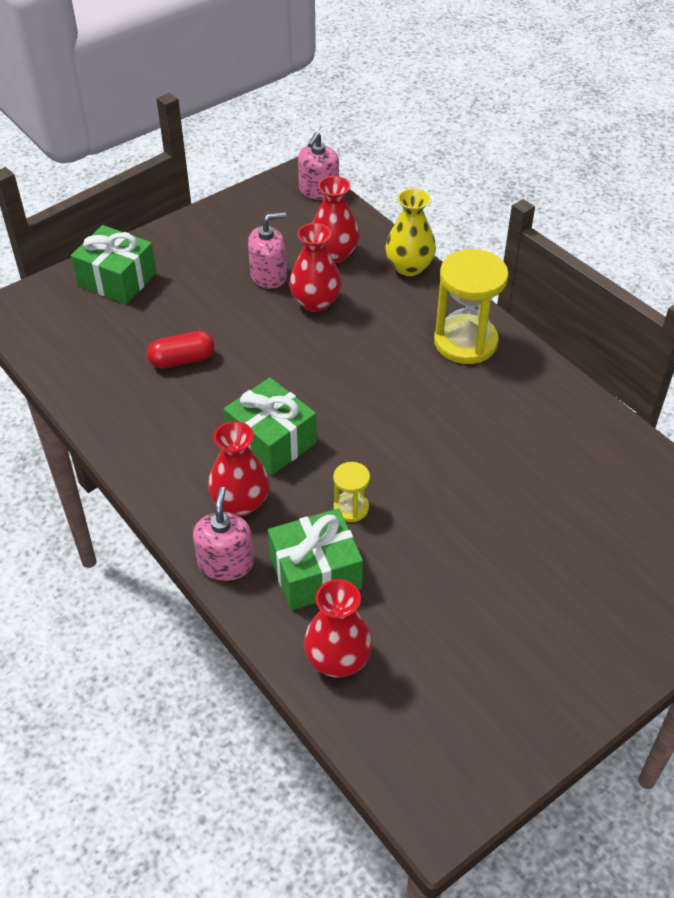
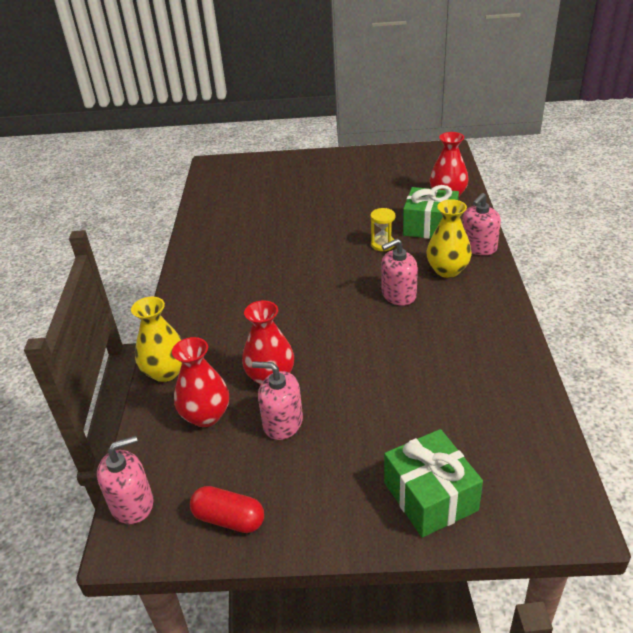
camera: 140 degrees left, 10 degrees down
(182, 360) = (421, 378): red capsule -> red capsule (229, 519)
(240, 502) = (447, 270): red vase -> yellow vase
(271, 440) = (398, 294): green gift -> pink soap dispenser
(465, 342) = (206, 299): yellow hourglass -> none

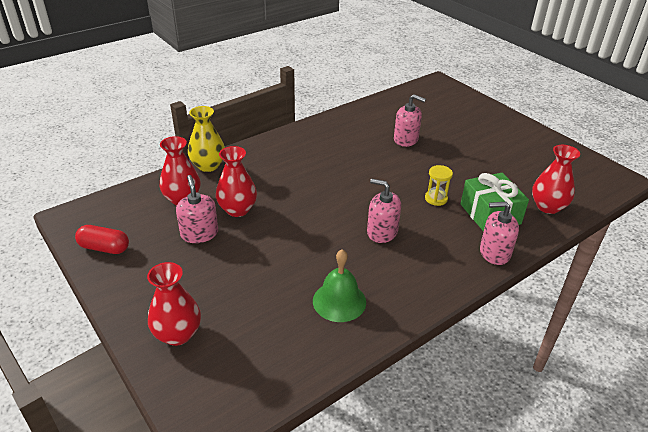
camera: 50 degrees right, 0 degrees up
(132, 503) = (95, 205): pink soap dispenser -> pink soap dispenser (406, 139)
(229, 519) = (104, 248): red capsule -> red capsule turned 60 degrees counterclockwise
(430, 496) = (178, 334): green gift -> red vase
(447, 270) = (441, 246): yellow vase -> none
(468, 360) = (339, 301): none -> green bell

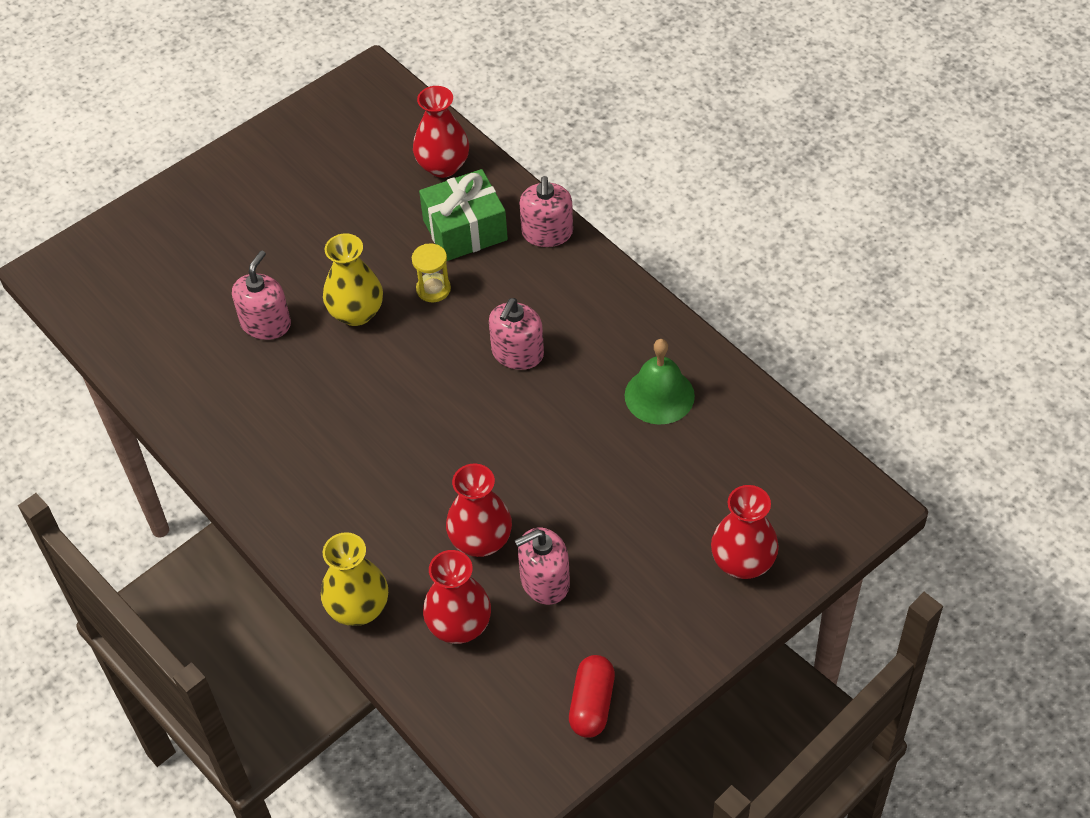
camera: 90 degrees left, 15 degrees up
(415, 169) = (356, 313): none -> yellow vase

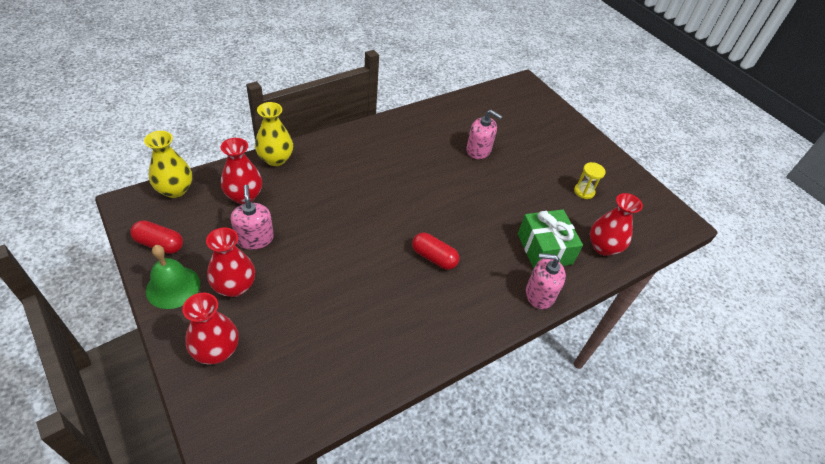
camera: 90 degrees right, 5 degrees down
(356, 313) = (480, 187): yellow vase -> yellow vase (175, 190)
(433, 289) = (494, 224): yellow hourglass -> yellow hourglass (584, 191)
(481, 541) = (296, 214): red vase -> red vase (234, 286)
(517, 353) = (434, 257): pink soap dispenser -> red capsule
(659, 395) = (377, 332): green bell -> green bell (173, 287)

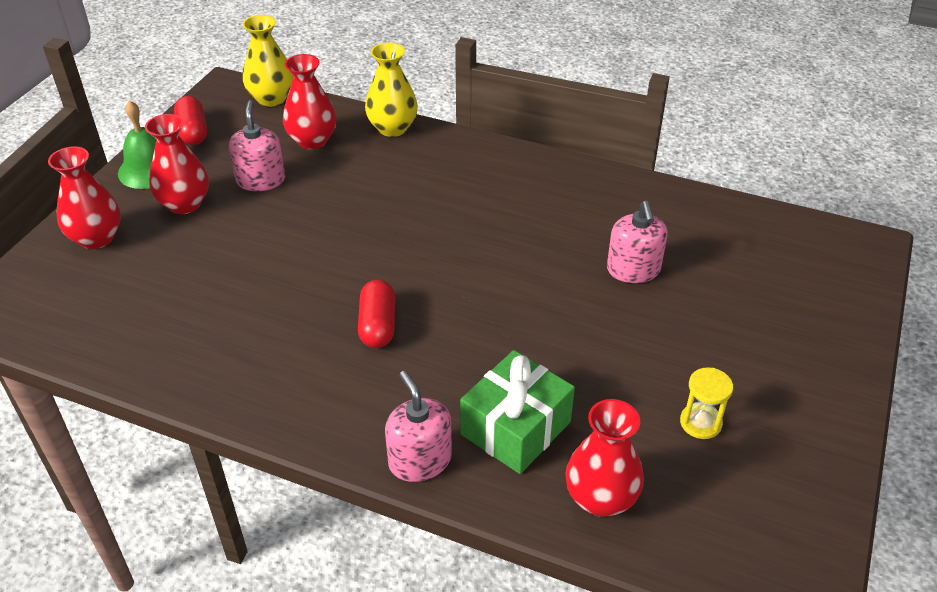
camera: 60 degrees right, 5 degrees down
(254, 238) = (261, 180): pink soap dispenser -> pink soap dispenser turned 45 degrees counterclockwise

